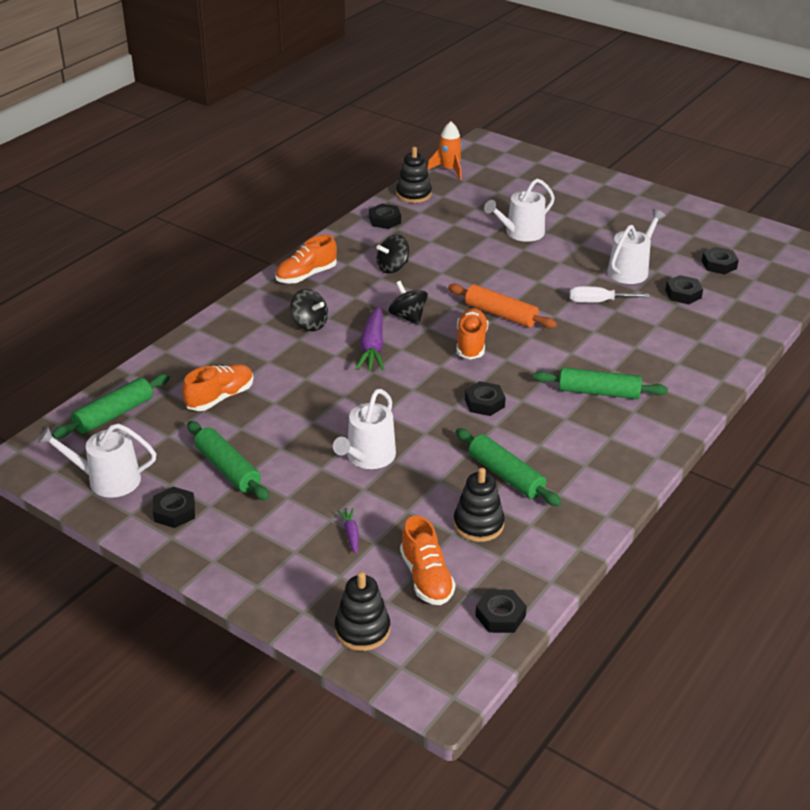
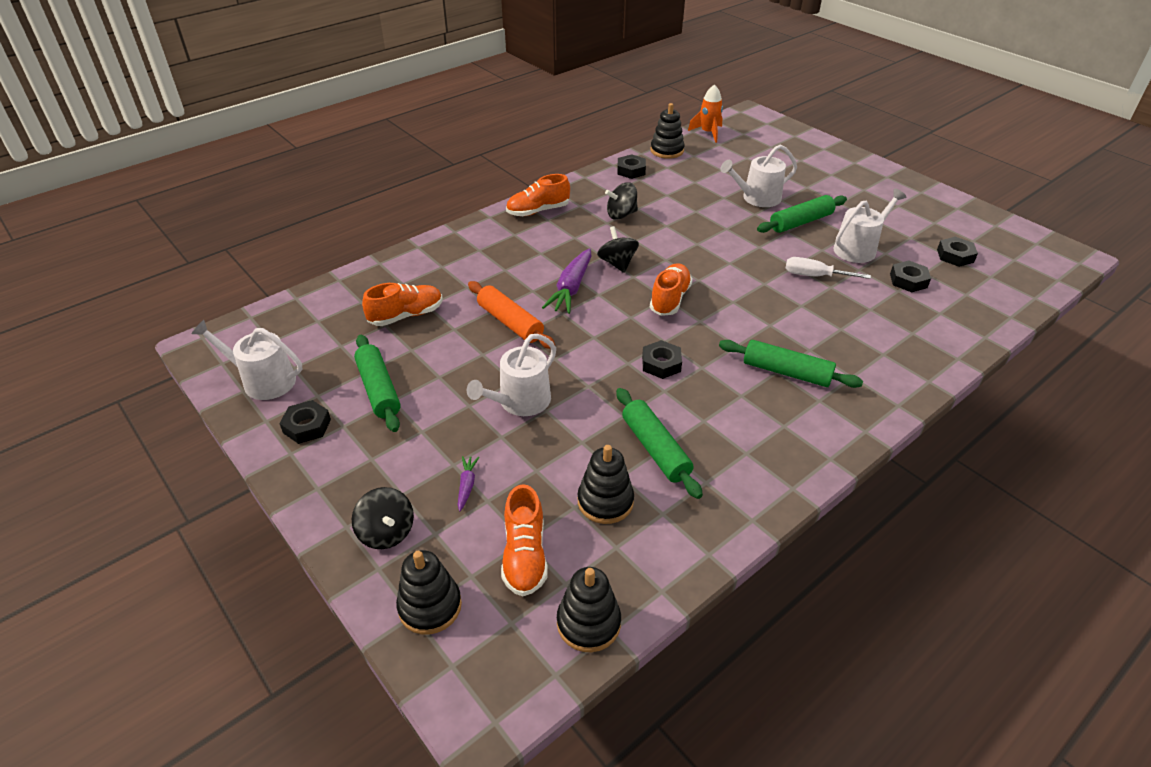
camera: 15 degrees right, 5 degrees up
(114, 414) = (303, 316): green rolling pin -> green rolling pin (801, 222)
(309, 324) = (521, 257): black spinning top -> black spinning top (387, 532)
(500, 314) = (710, 274): orange rolling pin -> orange rolling pin (510, 322)
(500, 616) = (588, 623): black nut -> black stacking toy

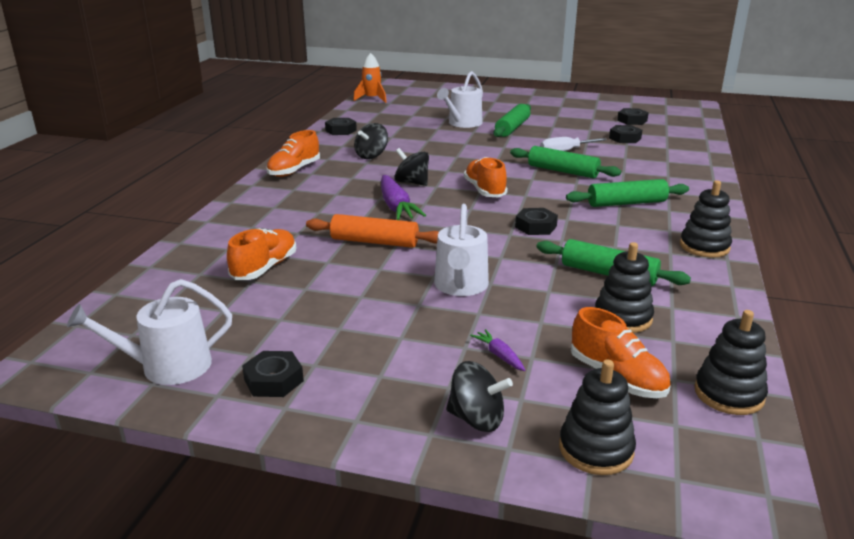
camera: 35 degrees left, 15 degrees down
(379, 389) = (313, 326): green rolling pin -> green rolling pin (563, 171)
(667, 151) = (353, 114): black stacking toy -> black stacking toy (704, 246)
(858, 248) = (570, 131): white watering can -> none

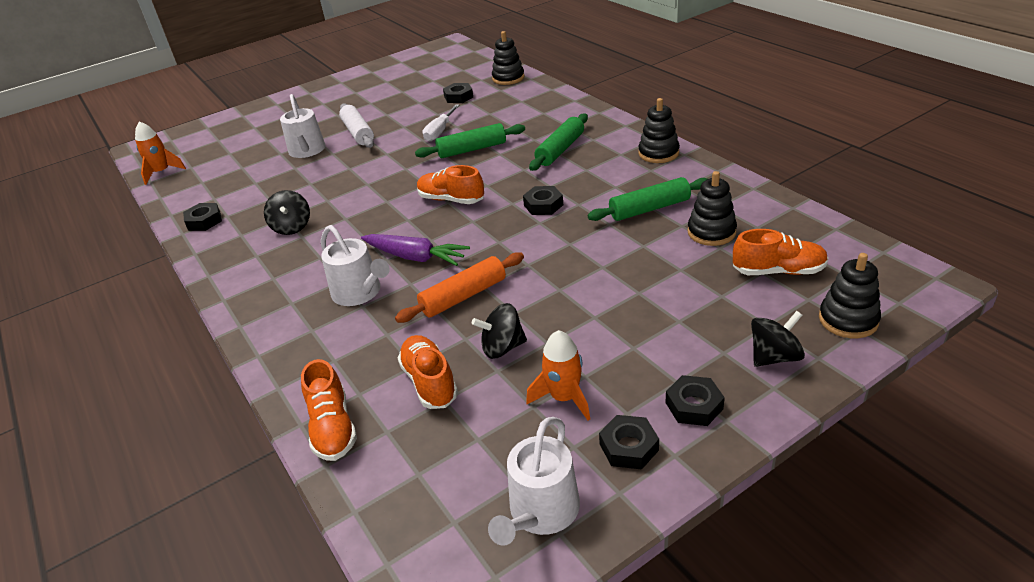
camera: 45 degrees left, 10 degrees up
(294, 170) = (250, 286): orange shoe -> orange shoe (333, 428)
(303, 328) = (564, 397): none -> orange rocket
(412, 182) = (382, 229): black spinning top -> black spinning top (502, 347)
(460, 286) = (591, 283): white watering can -> white watering can (360, 293)
(499, 355) = (705, 309): purple carrot -> none
(512, 128) = (358, 133): green rolling pin -> white rolling pin
(632, 120) = (433, 78): black nut -> black nut (694, 406)
(729, 394) = (833, 238): black stacking toy -> black stacking toy (508, 78)

